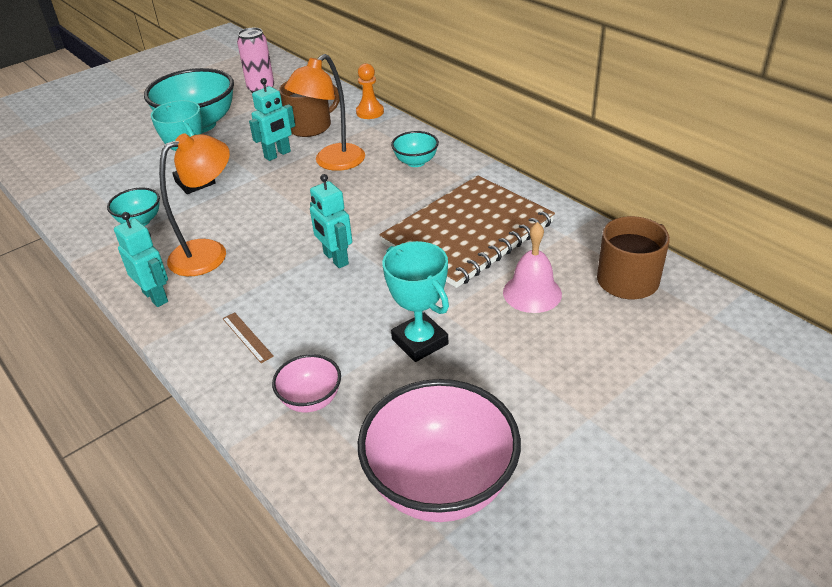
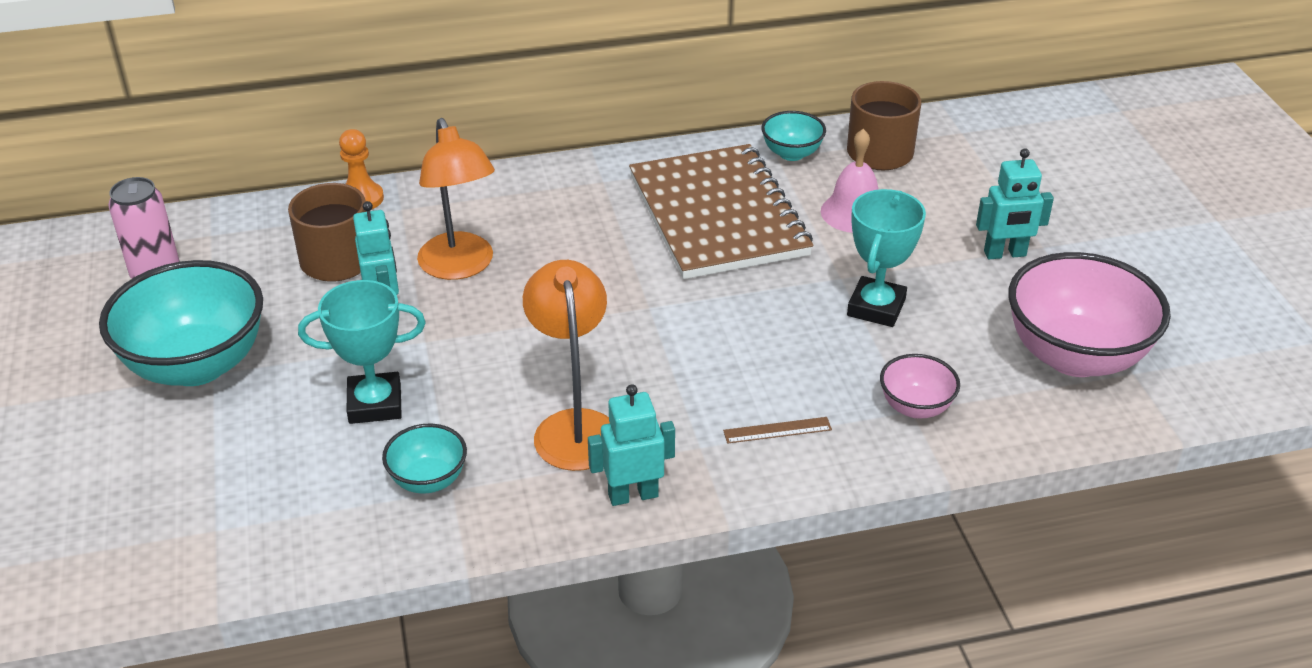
camera: 65 degrees left, 0 degrees up
(335, 259) = (682, 324): turquoise robot -> turquoise robot (1005, 254)
(415, 162) = (532, 203): turquoise bowl -> turquoise bowl (791, 153)
(420, 342) = (876, 307): turquoise trophy -> turquoise trophy turned 60 degrees counterclockwise

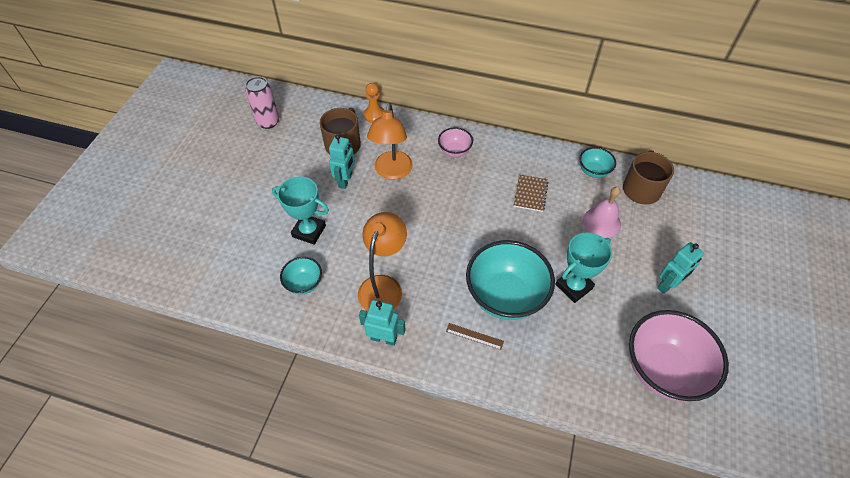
camera: 30 degrees right, 15 degrees up
(197, 365) = (254, 176): turquoise bowl -> turquoise bowl (505, 296)
(718, 215) = (530, 194): brown notebook -> brown notebook, size x0.41
(915, 407) = (553, 358): pink bowl -> pink bowl (454, 151)
(1005, 254) = (667, 285): turquoise robot -> turquoise robot turned 60 degrees counterclockwise

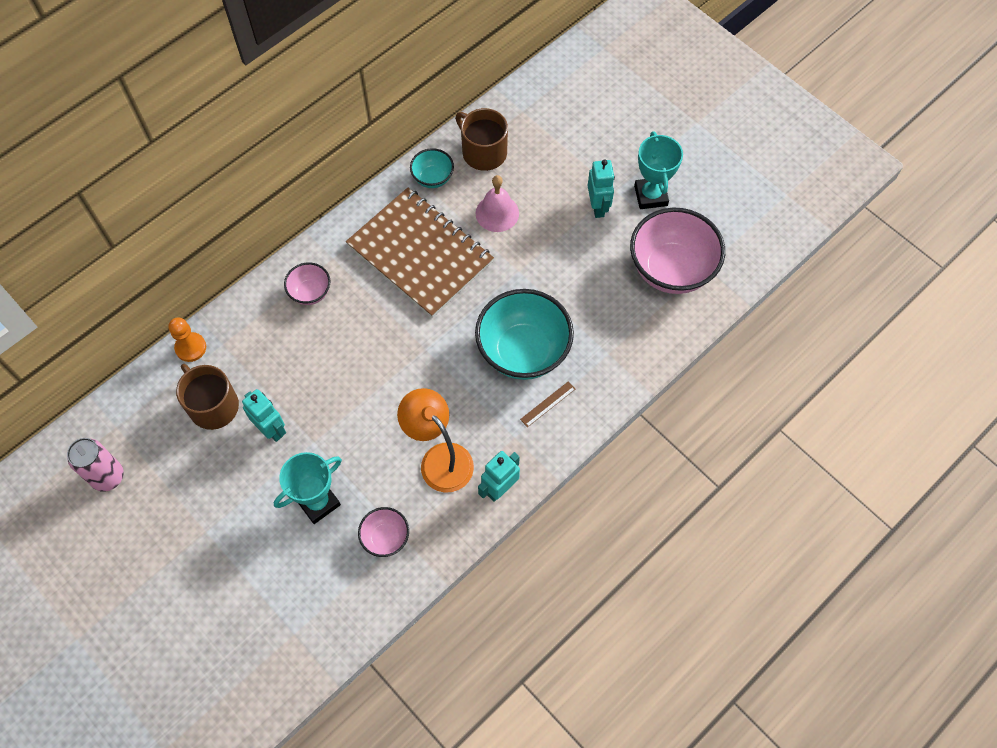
camera: 60 degrees left, 10 degrees up
(304, 284) = (385, 538): turquoise bowl -> pink bowl
(392, 172) = (294, 373): orange lamp -> none
(530, 194) = (420, 254): brown notebook -> brown notebook, size x2.45
(574, 286) = (550, 285): turquoise trophy -> turquoise trophy (650, 196)

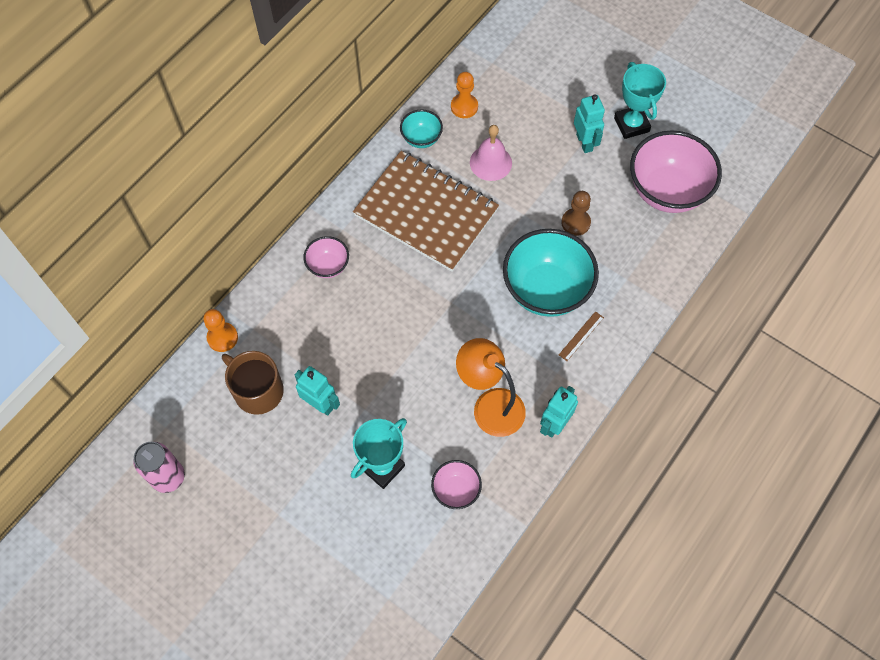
camera: 10 degrees left, 0 degrees up
(483, 152) = (464, 107): brown mug -> orange pawn
(569, 287) = (575, 223): none -> brown pawn

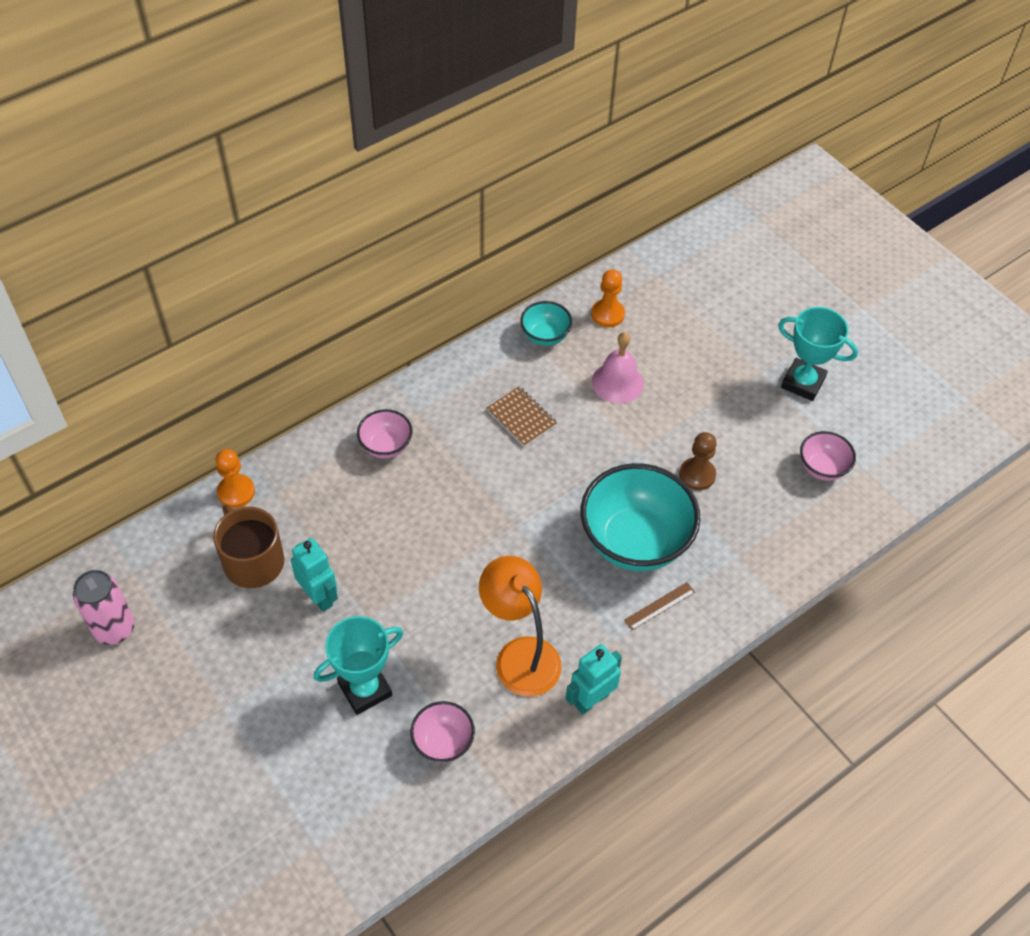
camera: 15 degrees right, 10 degrees down
(426, 213) = (521, 418): brown notebook -> brown notebook, size x0.41
(584, 142) = (738, 388): turquoise robot -> none
(631, 124) = (803, 383): turquoise trophy -> turquoise trophy turned 60 degrees counterclockwise
(667, 191) = (822, 468): pink bowl -> pink bowl, size x0.49

